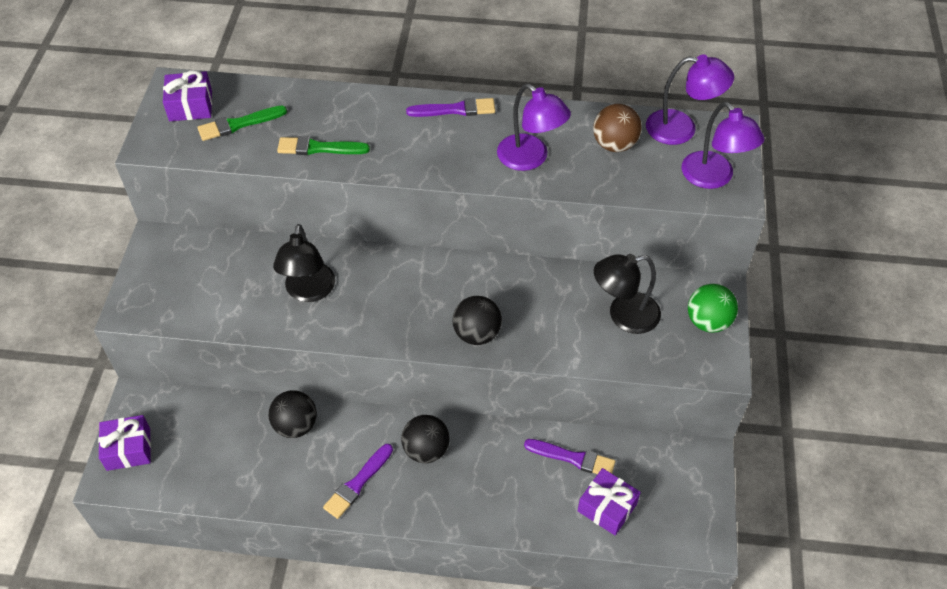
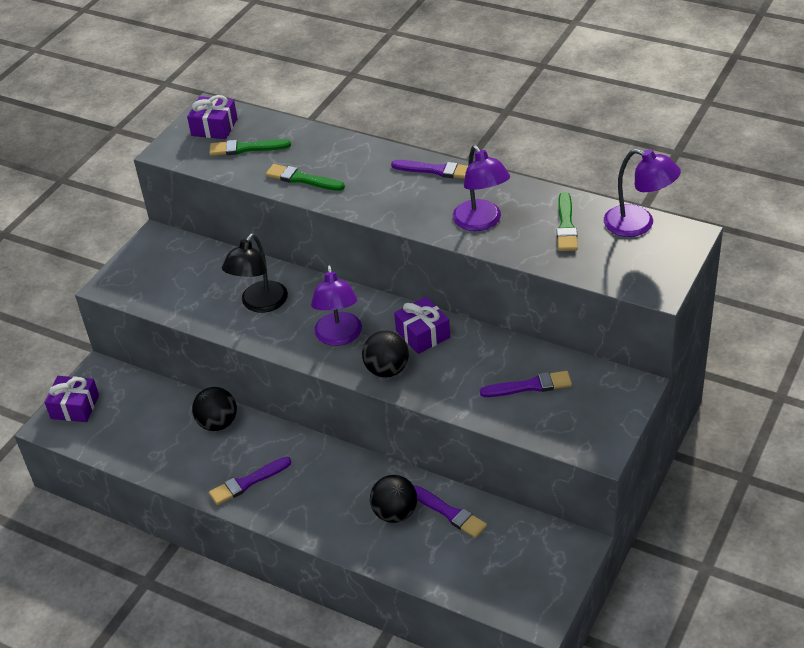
camera: 25 degrees right, 10 degrees down
(426, 450) = (320, 471): black ball -> black ball (395, 513)
(607, 507) = (460, 562): purple gift -> purple gift (423, 334)
(614, 144) = (566, 225): brown ball -> green brush
(624, 315) = (530, 386): black lamp -> purple brush
(708, 321) = (608, 410): green ball -> none
(713, 178) = (645, 271): purple lamp -> purple lamp (339, 337)

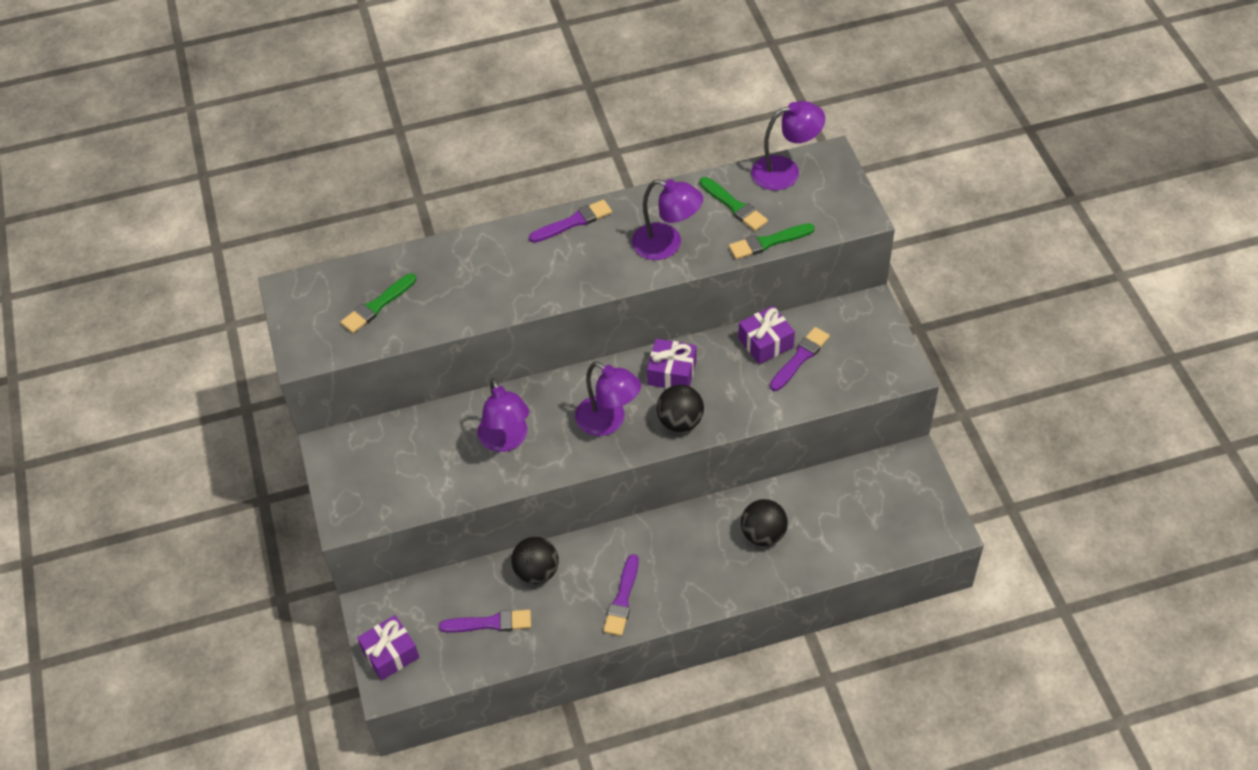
camera: 45 degrees left, 10 degrees up
(214, 127) = (318, 304): purple gift -> purple gift (765, 343)
(260, 304) = (506, 440): black lamp -> purple lamp
(302, 179) = (468, 302): green brush -> green brush (768, 242)
(449, 513) = (801, 503): purple brush -> purple brush (490, 623)

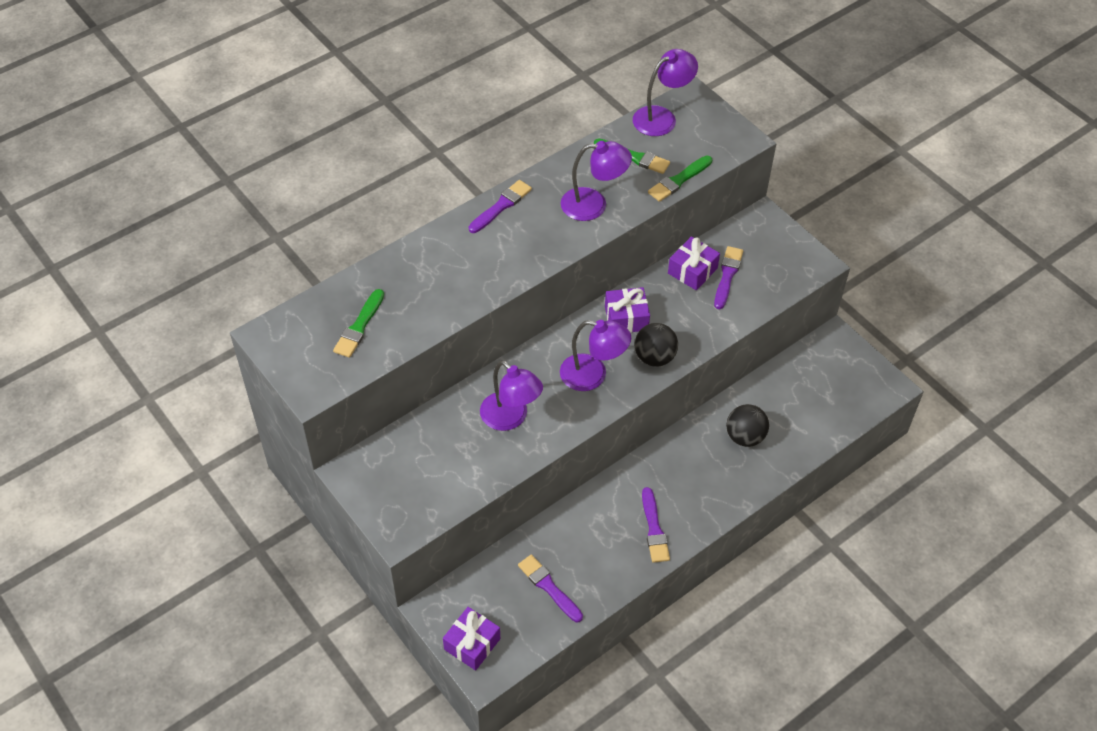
camera: 25 degrees left, 0 degrees up
(490, 623) = (549, 587): purple brush -> purple brush turned 105 degrees counterclockwise
(537, 572) = (568, 529): black ball -> none

